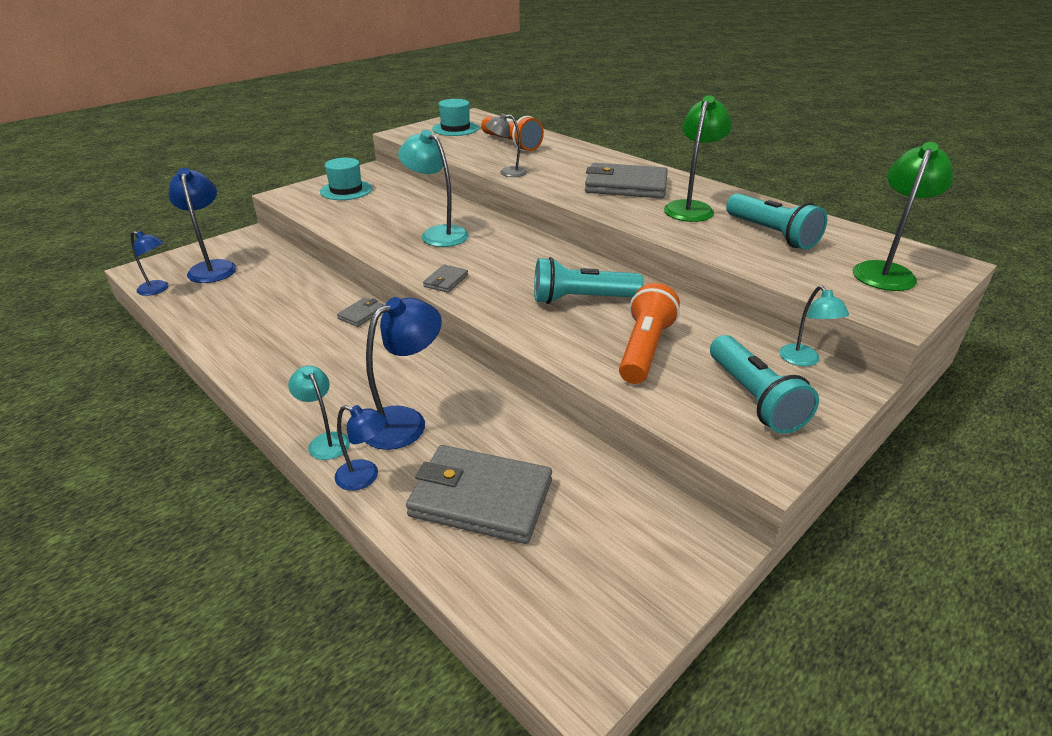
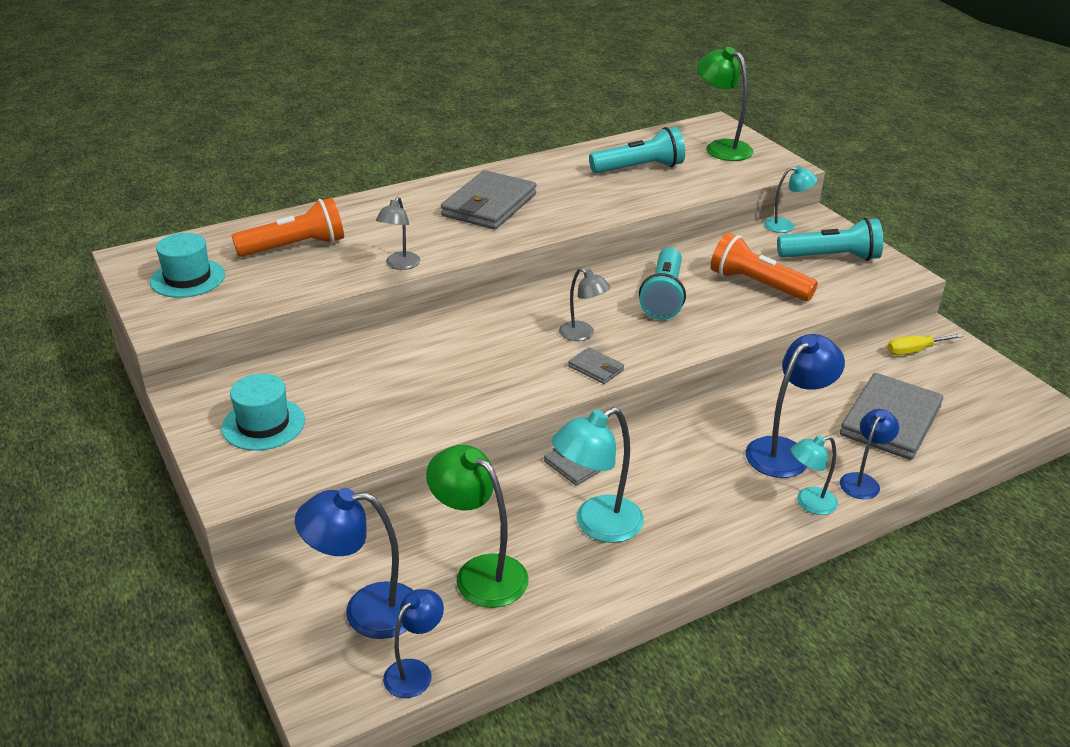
camera: 75 degrees left, 0 degrees up
(405, 421) = (785, 451): blue lamp -> blue lamp turned 75 degrees clockwise
(437, 234) = (468, 360): turquoise lamp -> turquoise lamp (597, 525)
(494, 270) = (582, 334): none -> grey lamp
(649, 521) = (914, 351): none -> yellow screwdriver
(691, 208) = (565, 187): green lamp -> green lamp (480, 573)

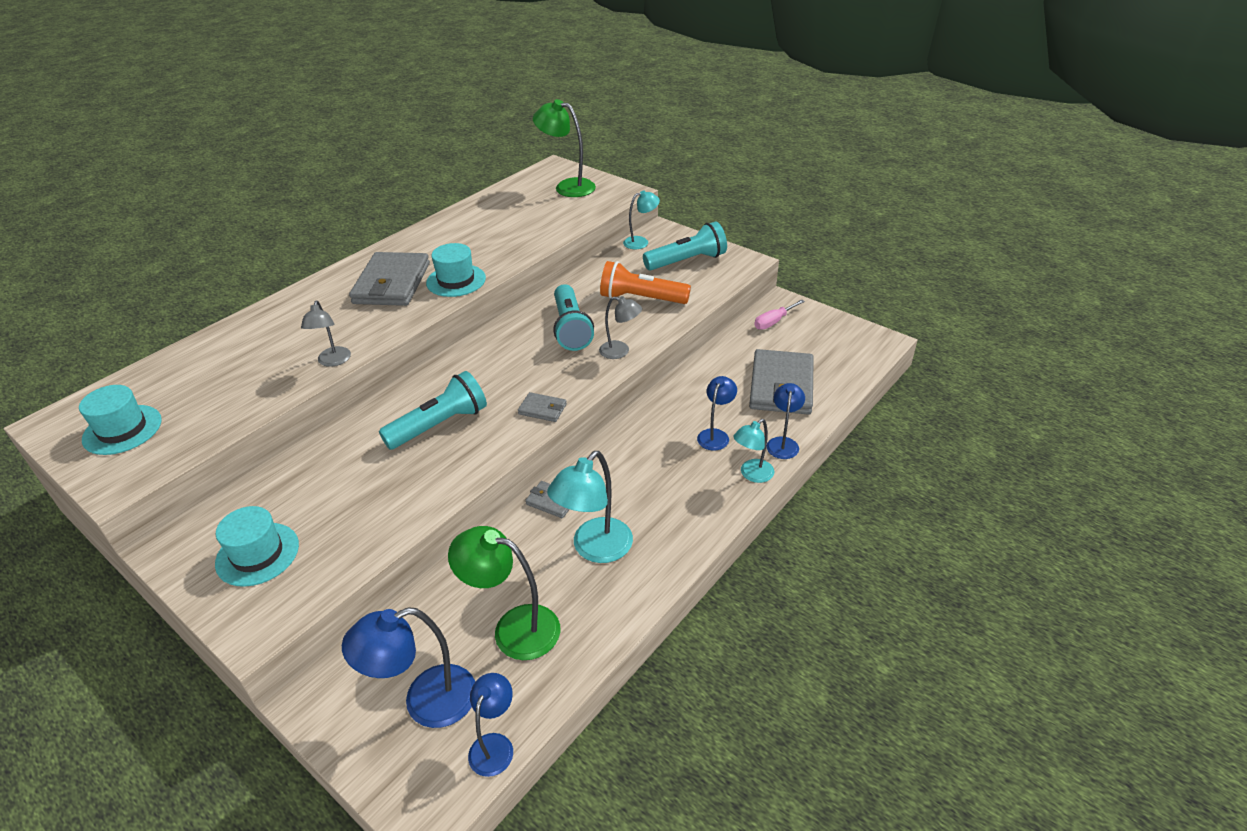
camera: 20 degrees left, 5 degrees up
(295, 247) = (222, 369): orange flashlight -> none
(556, 217) = (456, 280): none -> turquoise hat
(582, 334) = (518, 381): grey lamp -> grey lamp (620, 351)
(639, 168) = (508, 220): turquoise flashlight -> turquoise flashlight (440, 425)
(785, 451) = (715, 435): blue lamp -> blue lamp, size x0.61
(914, 351) = (773, 322): yellow screwdriver -> pink screwdriver

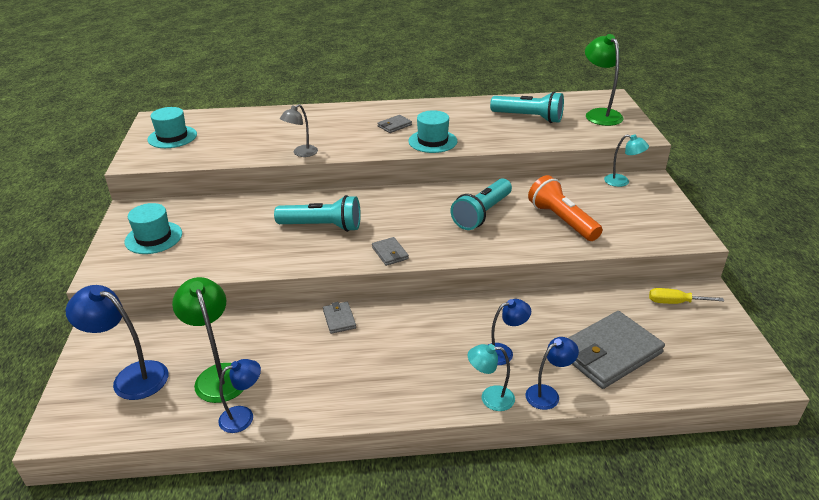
camera: 45 degrees right, 5 degrees down
(392, 283) = (394, 125): grey wallet -> grey wallet, size x0.45
(495, 745) = (124, 428): blue lamp -> blue lamp (243, 416)
(595, 549) = (321, 366): turquoise lamp -> none
(620, 351) = (493, 247): grey lamp -> none
(687, 261) = (640, 212): turquoise flashlight -> turquoise flashlight (529, 118)
(773, 322) = (675, 302): pink screwdriver -> yellow screwdriver

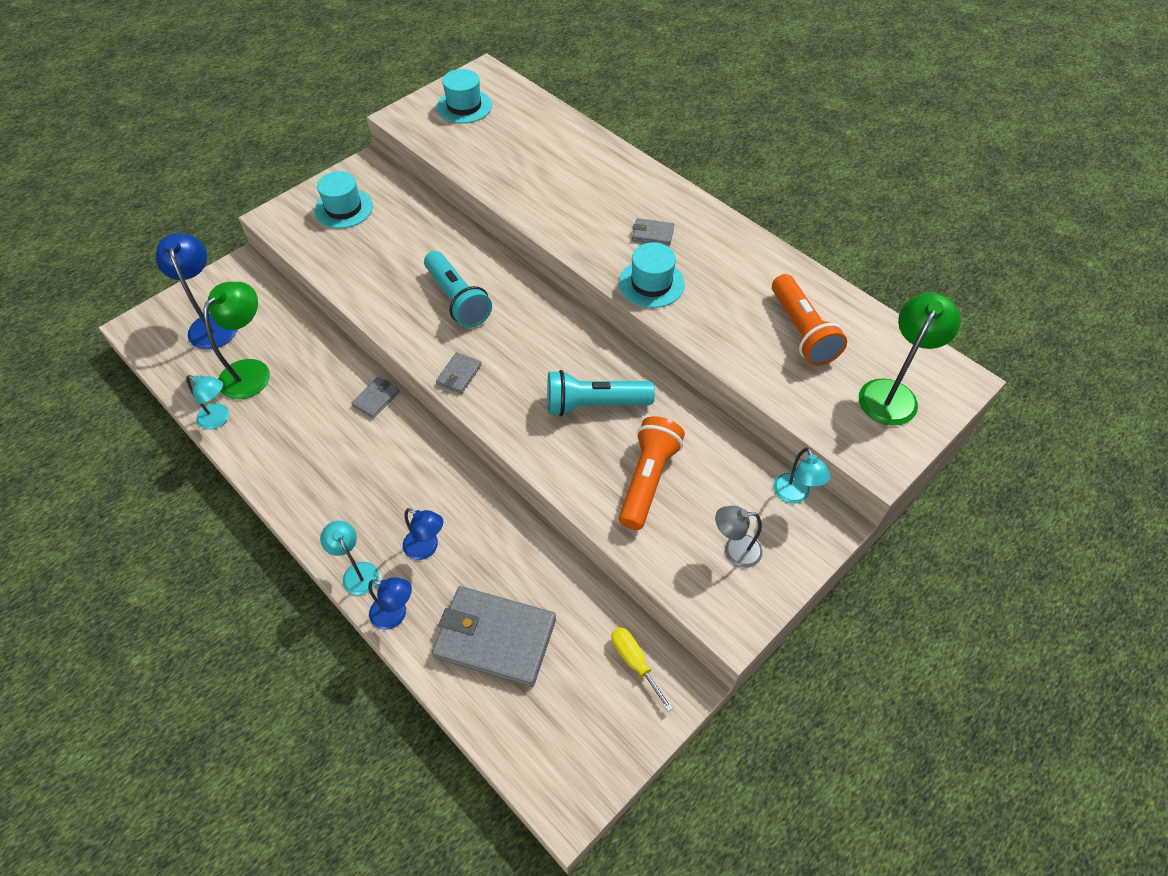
camera: 50 degrees right, 20 degrees up
(243, 416) = (219, 419): blue lamp -> turquoise lamp
(301, 153) = (523, 206): grey lamp -> grey lamp (734, 551)
(529, 118) = (802, 332): turquoise flashlight -> orange flashlight

